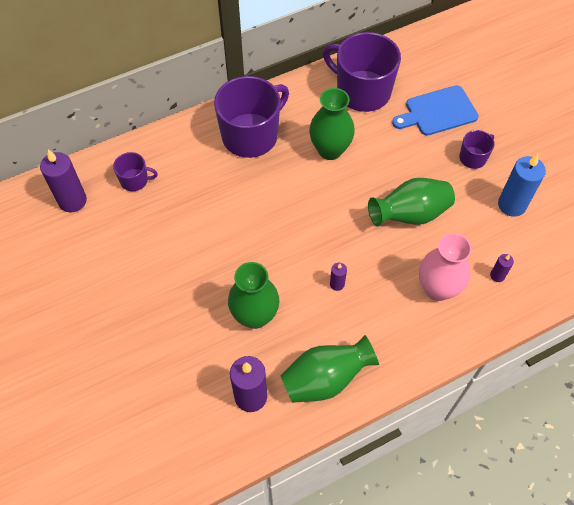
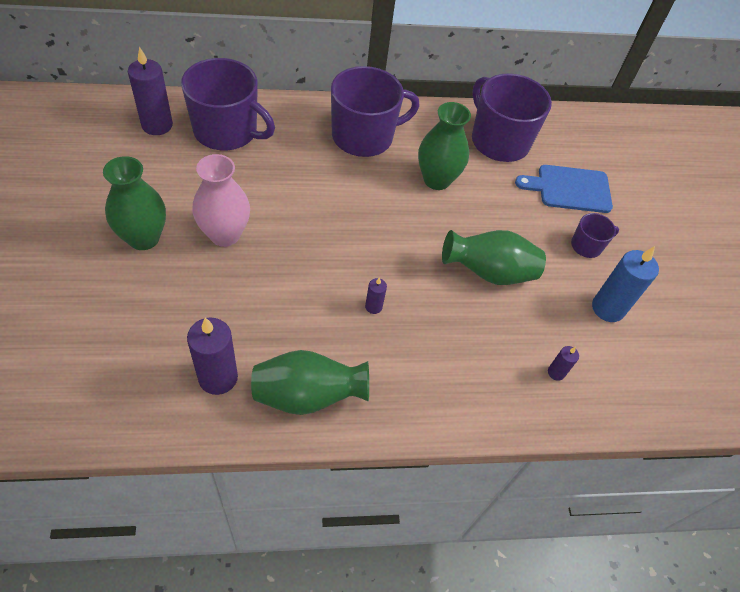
camera: 15 degrees right, 5 degrees down
(135, 180) = (227, 131): purple mug -> purple mug, size x2.09
(255, 316) = (269, 301): green vase -> green vase (143, 238)
(437, 288) = (481, 357): pink vase -> pink vase (225, 234)

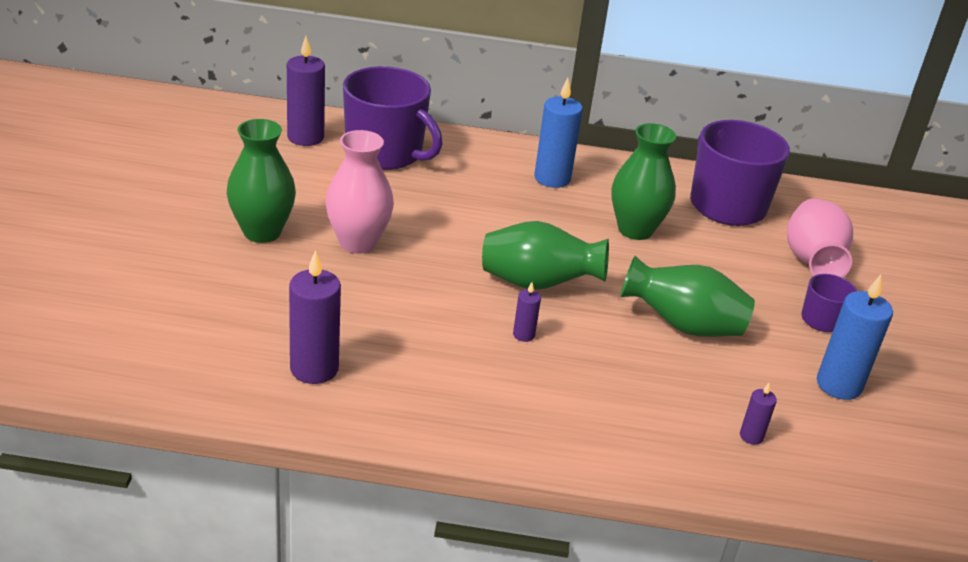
camera: 15 degrees right, 20 degrees down
(307, 395) = (418, 403): green vase -> green vase (537, 283)
(364, 136) = (552, 178): purple mug -> blue candle
(569, 189) = (812, 262): blue cutting board -> pink vase

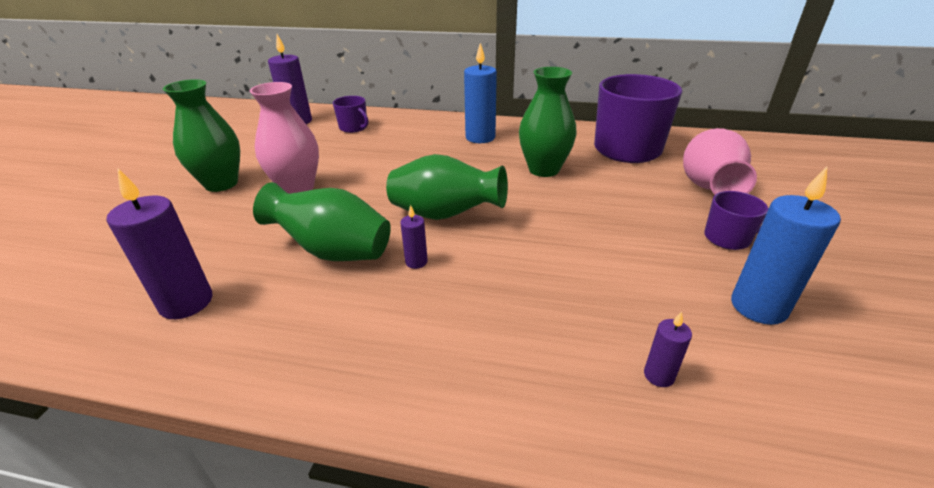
camera: 10 degrees right, 0 degrees up
(386, 153) = (354, 127): purple mug -> purple mug, size x0.48
(683, 326) = (581, 248): green vase -> green vase (333, 251)

